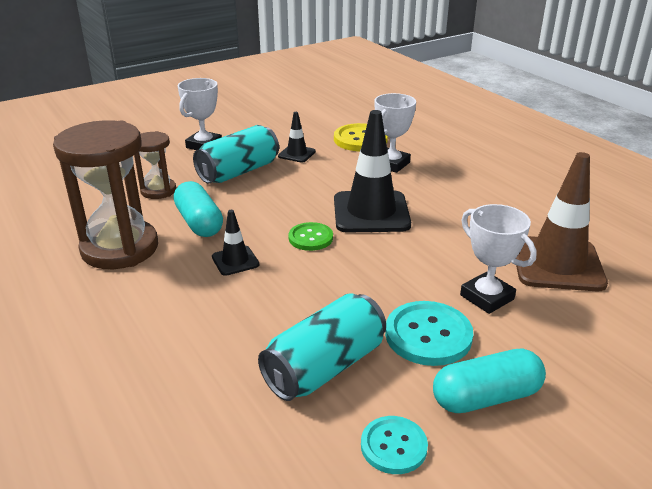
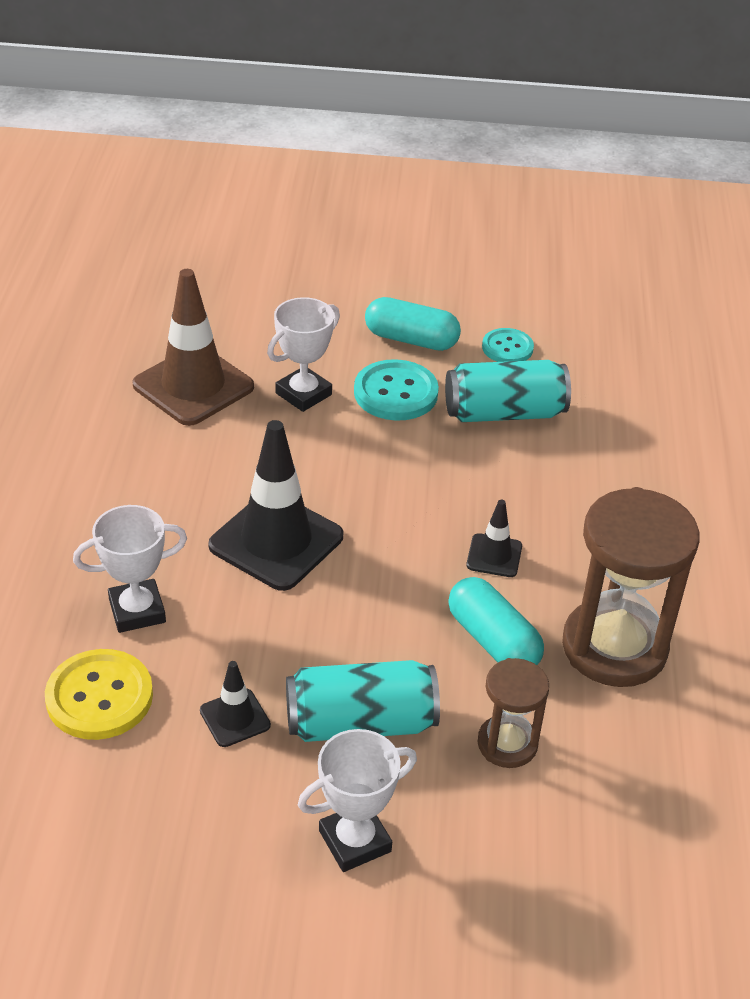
camera: 145 degrees left, 10 degrees up
(199, 222) = (493, 640): turquoise capsule -> turquoise capsule turned 45 degrees counterclockwise
(310, 238) = (385, 542): green button -> none
(487, 297) = (303, 394): white trophy -> white trophy turned 45 degrees clockwise

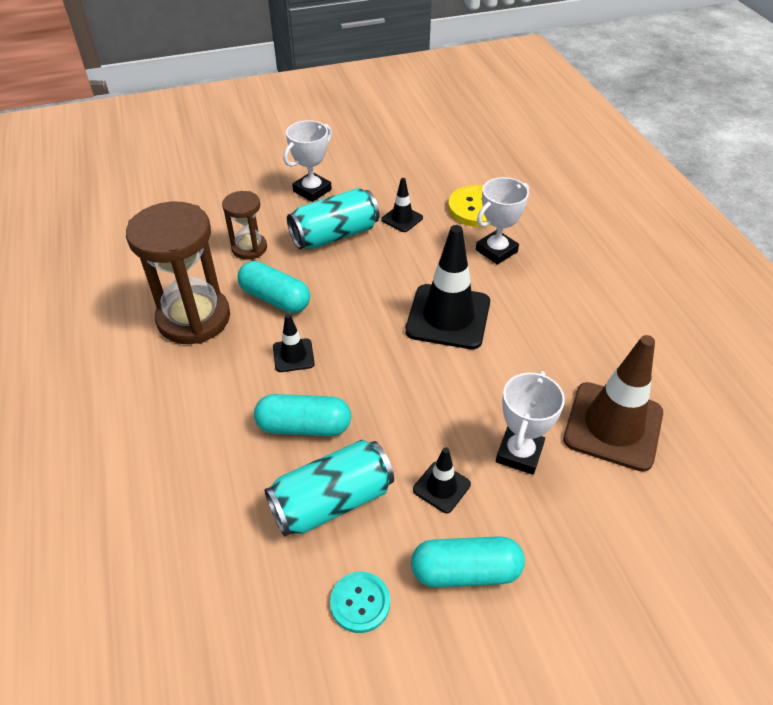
camera: 160 degrees right, 5 degrees up
(395, 393) = (441, 487): turquoise button -> black traffic cone
(508, 479) = (304, 426): none -> turquoise capsule

